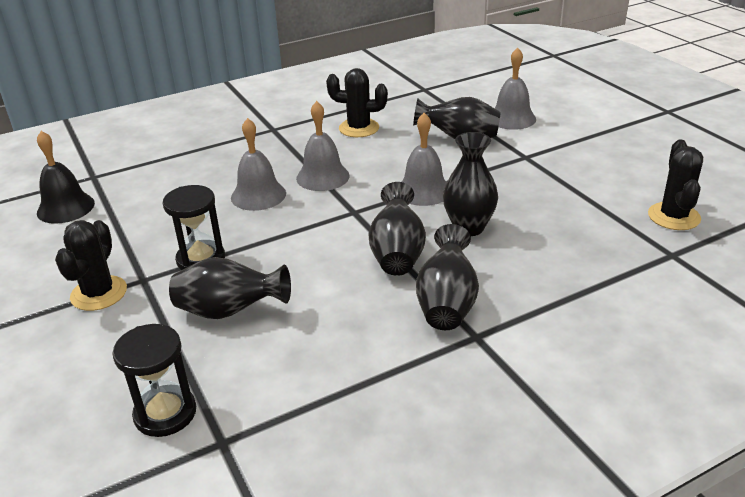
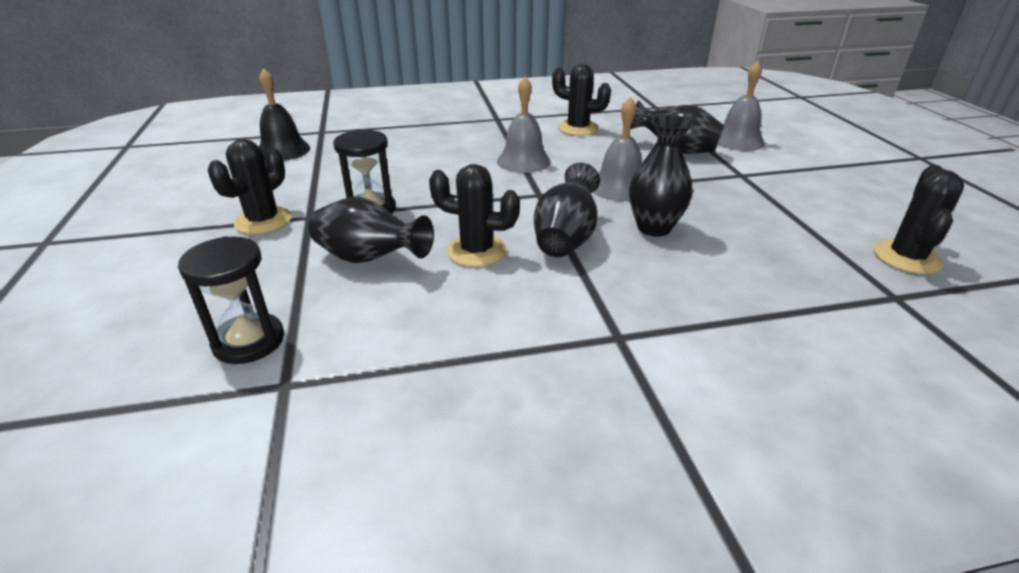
camera: 15 degrees right, 0 degrees up
(258, 195) = (455, 167): grey bell -> none
(323, 283) = (476, 251): none -> black cactus
(447, 304) = (599, 296): black vase -> none

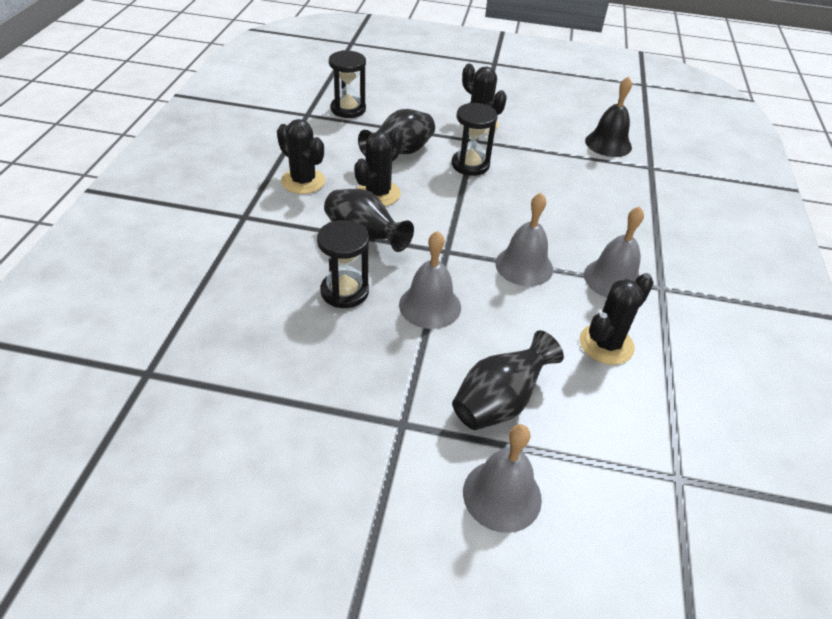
camera: 110 degrees right, 10 degrees up
(504, 132) = (613, 279): none -> grey bell
(654, 228) = (344, 291): black vase -> black hourglass
(906, 258) = (171, 431): black cactus -> black cactus (303, 181)

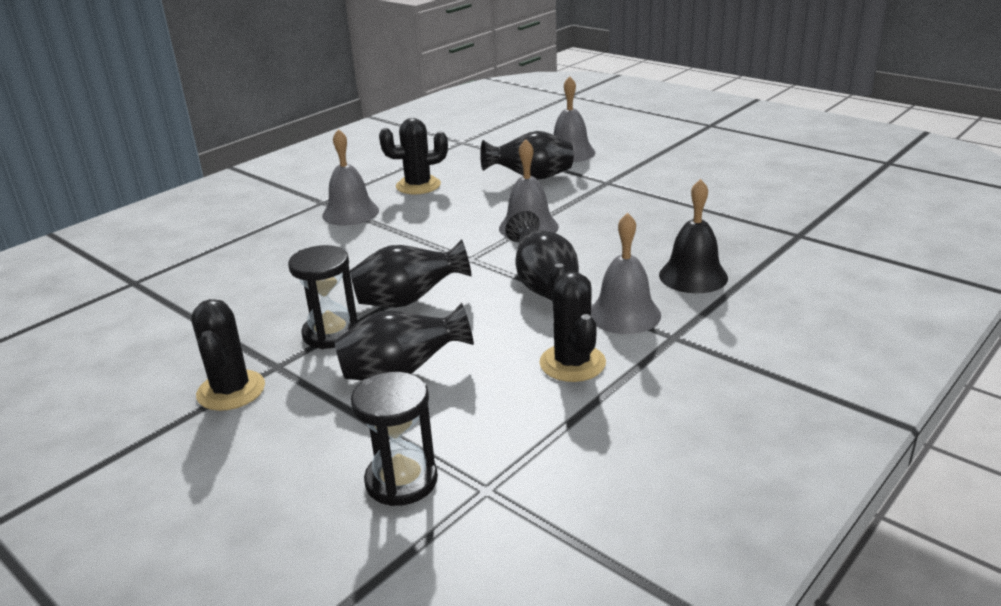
camera: 145 degrees left, 15 degrees down
(344, 291) = (598, 249): black hourglass -> none
(378, 193) = (486, 325): black cactus -> none
(449, 199) = (408, 301): none -> black vase
(524, 266) = (412, 234): grey bell -> grey bell (624, 314)
(608, 144) = (121, 318): black bell -> black bell (693, 276)

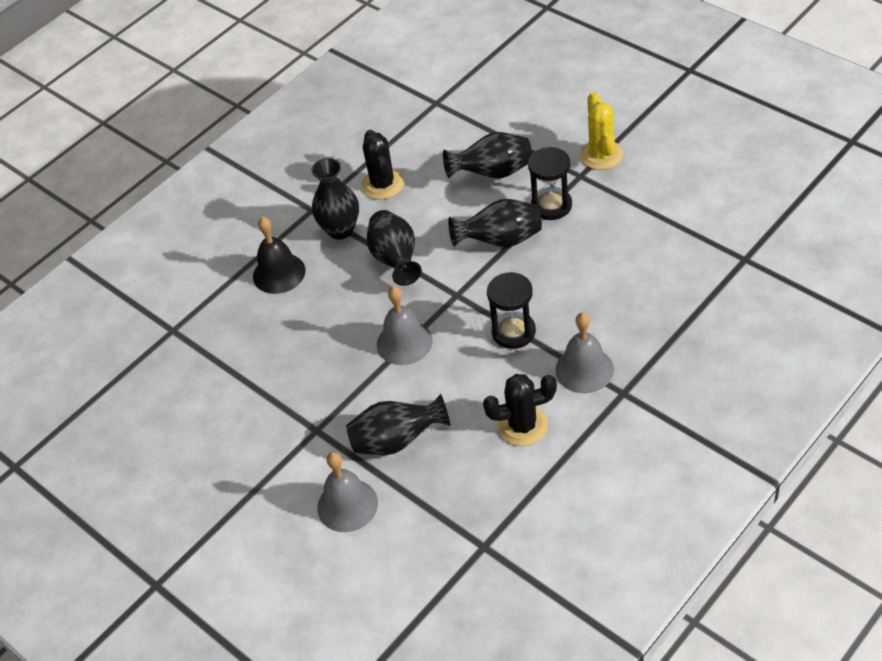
camera: 175 degrees left, 20 degrees up
(231, 391) = (601, 155): black cactus -> yellow cactus
(401, 481) = (480, 104): black hourglass -> black hourglass (513, 332)
(624, 314) = (340, 230): grey bell -> black vase

